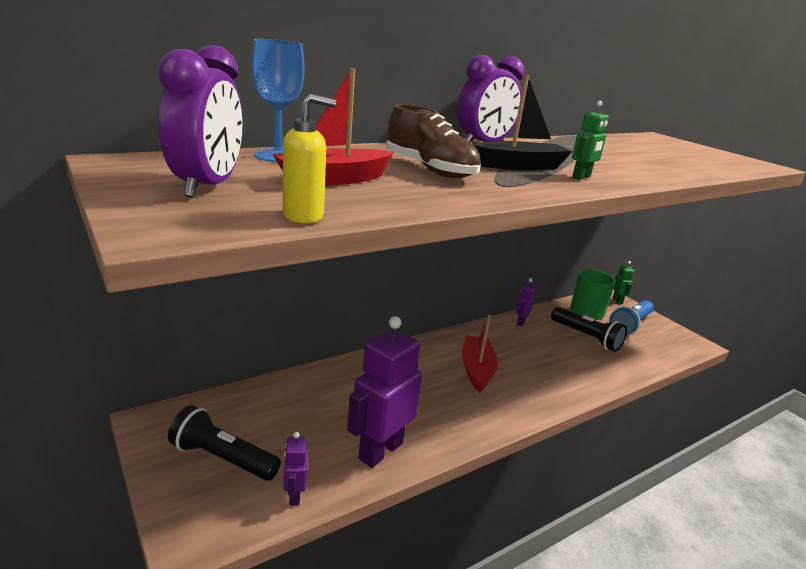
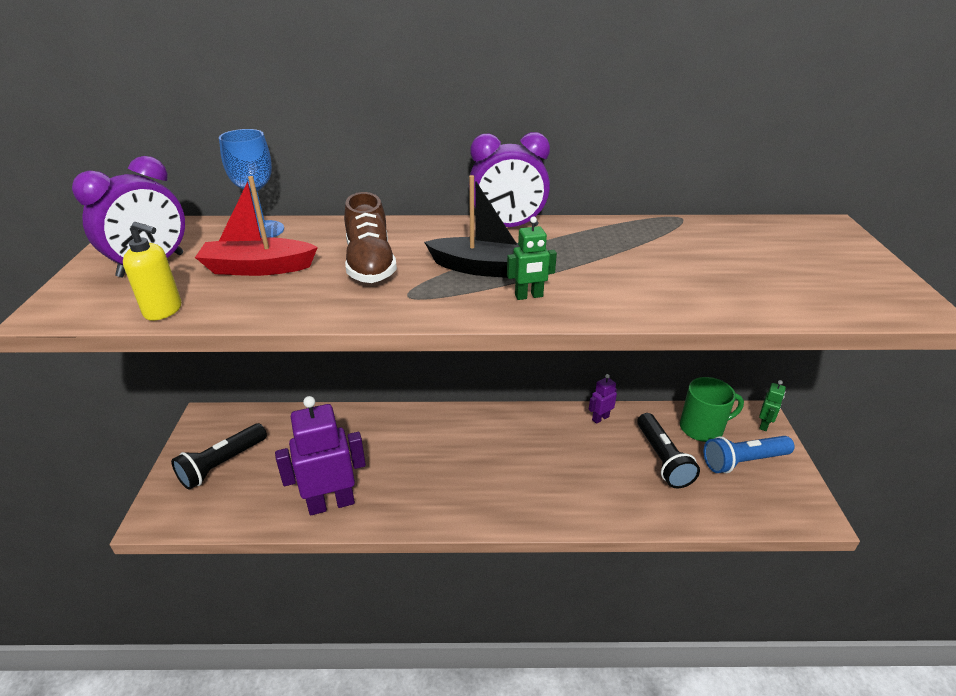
camera: 35 degrees right, 10 degrees up
(223, 458) = (222, 464): black flashlight -> black flashlight turned 105 degrees counterclockwise
(294, 495) = (239, 513): purple robot -> none
(477, 370) = (493, 457): red boat -> none

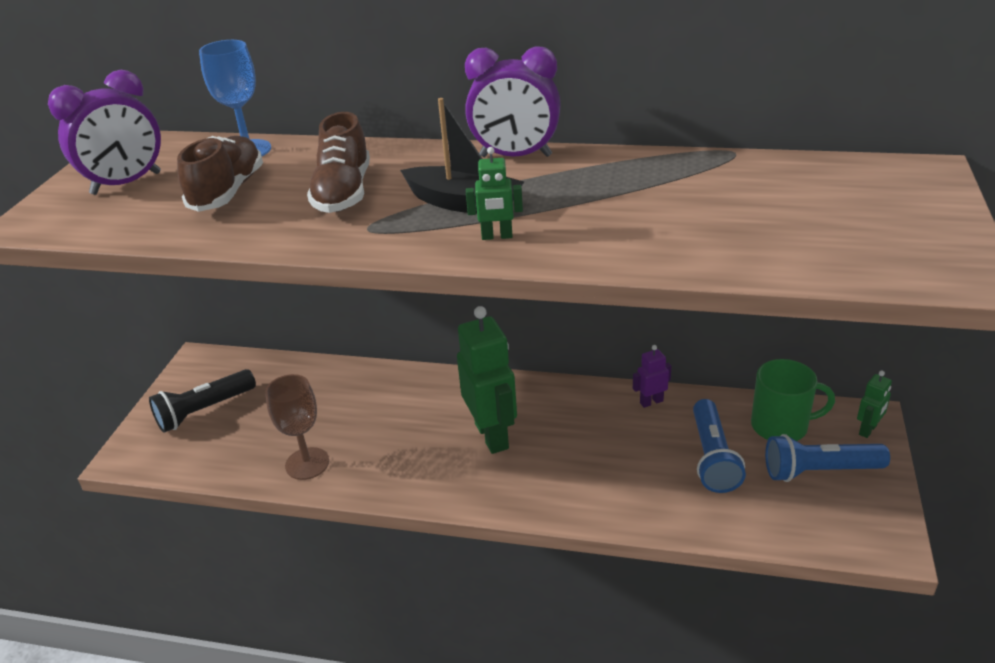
camera: 15 degrees right, 0 degrees up
(163, 311) = (123, 230): yellow soap dispenser -> none
(258, 268) = (228, 191): red boat -> brown shoe
(331, 503) = (307, 463): purple robot -> brown goblet
(484, 460) = (492, 436): none -> green robot
(662, 459) = (712, 457): black flashlight -> blue flashlight

